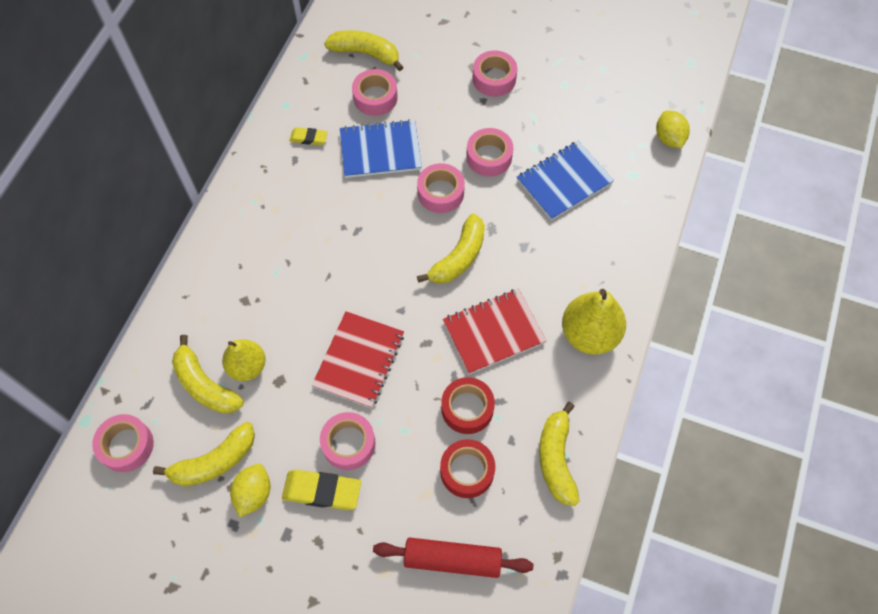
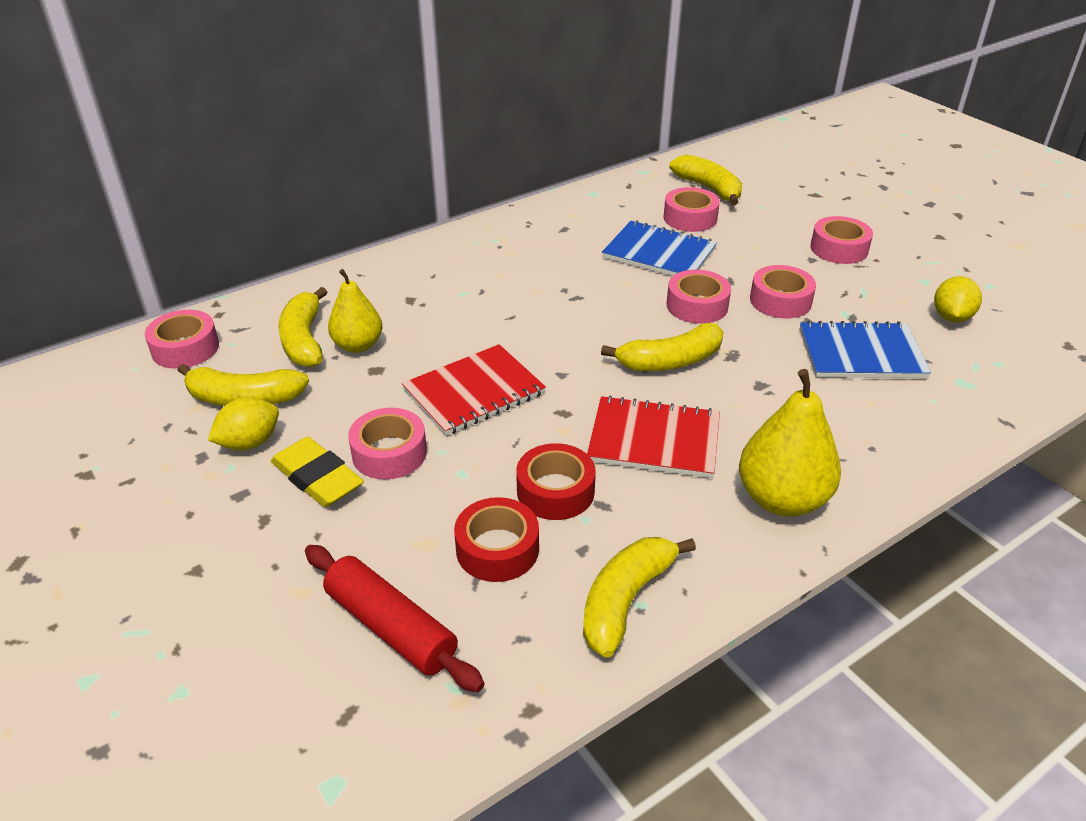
camera: 35 degrees right, 25 degrees down
(309, 138) = (593, 220): yellow eraser -> none
(669, 138) = (1043, 371): yellow lemon -> yellow lemon (951, 317)

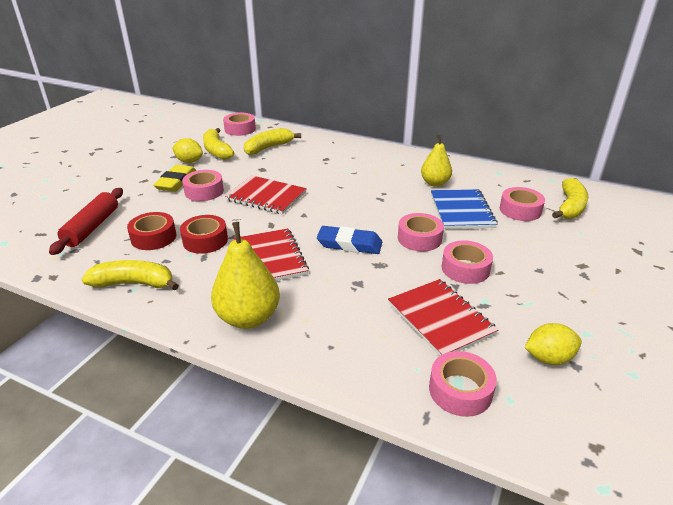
camera: 60 degrees right, 5 degrees down
(358, 345) = (276, 159): yellow pear -> yellow pear (435, 183)
(670, 361) = (349, 244): yellow banana -> blue eraser
(839, 249) = (572, 279): pink tape -> pink tape (460, 390)
(861, 353) = (440, 319): blue notebook -> red notebook

